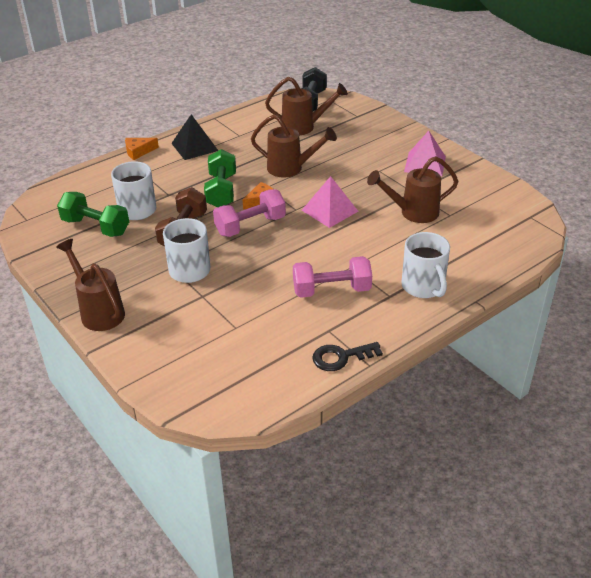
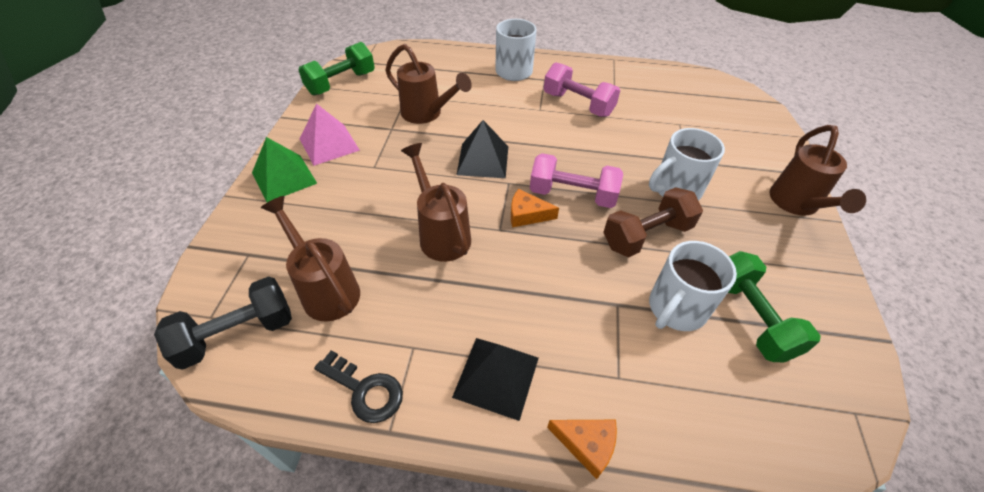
camera: 135 degrees left, 10 degrees up
(221, 191) = (551, 260): green dumbbell -> green dumbbell (341, 83)
(330, 210) = (483, 160): pink pyramid -> black pyramid
(341, 357) = (626, 70): black key -> black key (365, 390)
(408, 140) = (284, 178): none -> green pyramid

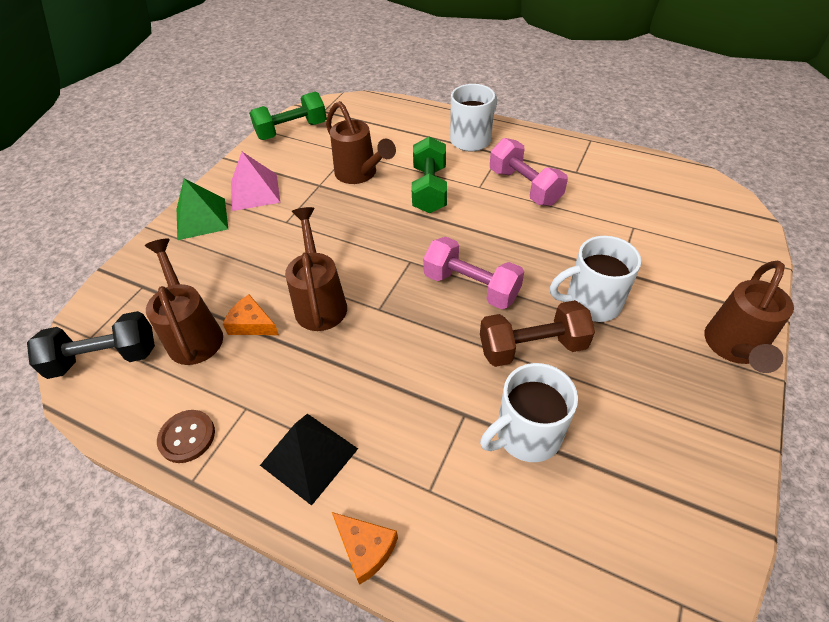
camera: 20 degrees right, 0 degrees up
(365, 390) = (187, 437): black key -> brown button
(483, 160) = (394, 232): black pyramid -> none
(527, 214) = (414, 299): orange cheese -> orange cheese (252, 324)
(750, 318) = (607, 465): green dumbbell -> green dumbbell (429, 189)

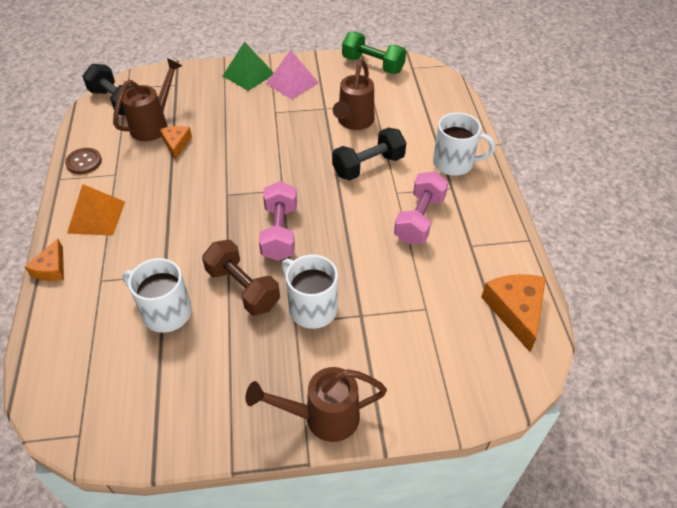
camera: 55 degrees right, 0 degrees up
(309, 456) = (96, 217): black pyramid -> orange pyramid
(320, 301) = (214, 164): brown watering can -> none
(429, 189) = (368, 166): green dumbbell -> black dumbbell
(663, 179) = (516, 310): none -> orange cheese

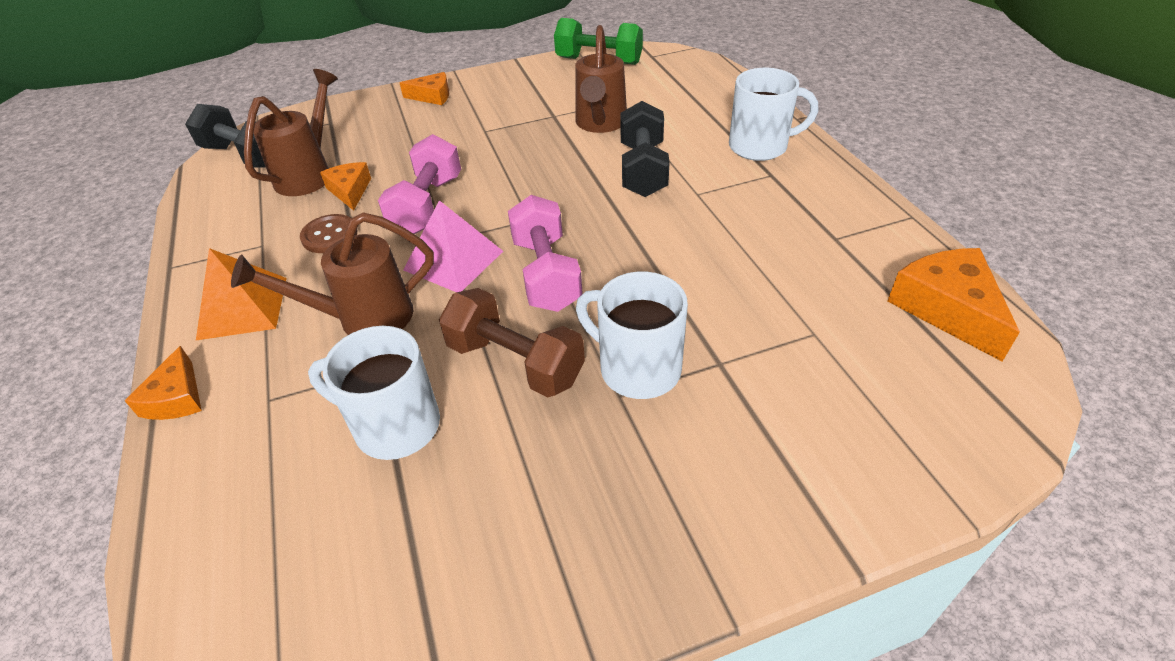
camera: 10 degrees left, 5 degrees down
(84, 162) = (208, 238): brown button -> brown button (329, 235)
(248, 75) = (432, 96): green pyramid -> orange cheese
(292, 83) = (497, 96): pink pyramid -> pink pyramid (453, 260)
(322, 417) = (726, 539): brown watering can -> brown watering can (362, 319)
(368, 166) = (643, 169): black dumbbell -> black dumbbell turned 45 degrees counterclockwise
(419, 219) = (746, 220): pink dumbbell -> pink dumbbell (427, 205)

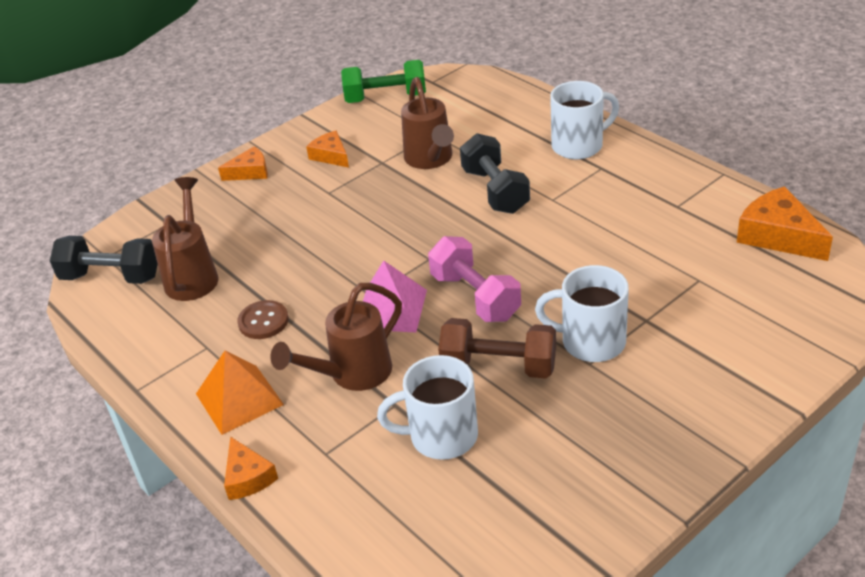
camera: 20 degrees left, 5 degrees down
(350, 191) = (247, 279): orange cheese -> orange cheese (331, 156)
(427, 205) = (330, 272): pink dumbbell -> none

